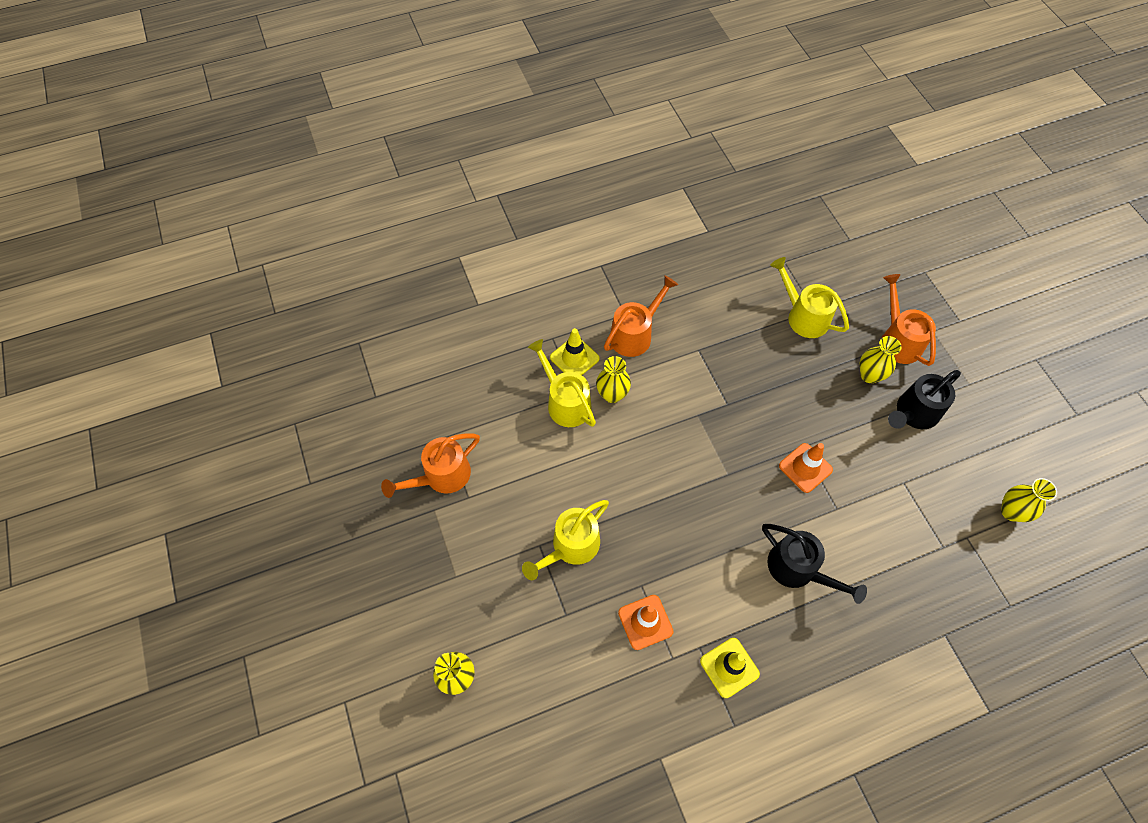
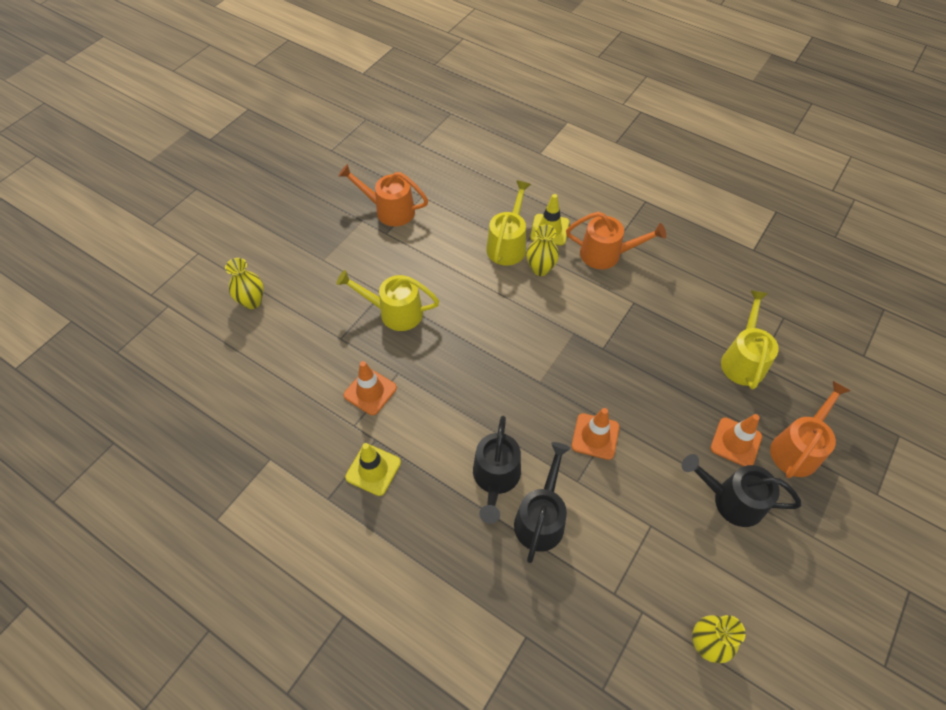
camera: 55 degrees right, 5 degrees down
(853, 557) = (541, 517): none -> black watering can
(869, 375) = (735, 442): yellow vase -> orange traffic cone

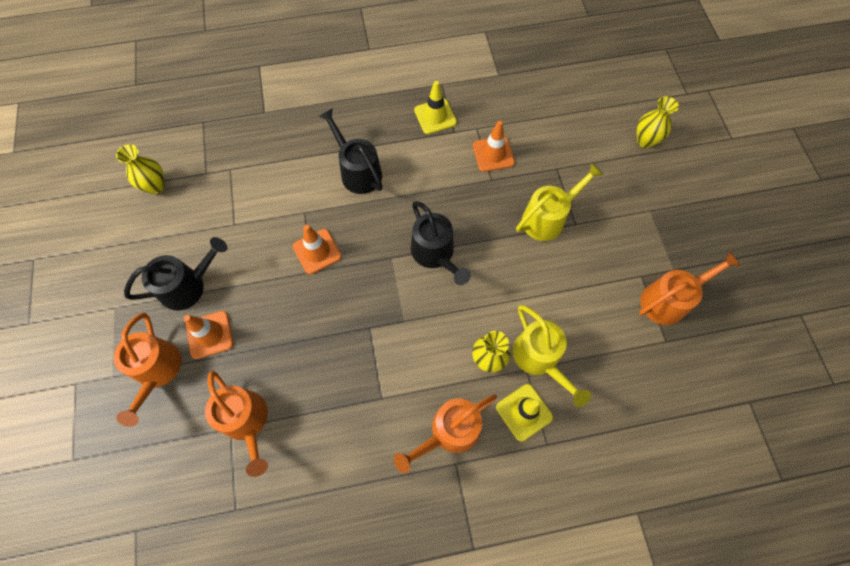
camera: 135 degrees right, 10 degrees up
(541, 517) = (308, 173): black watering can -> black watering can (435, 254)
(743, 359) = (247, 422): yellow watering can -> orange watering can

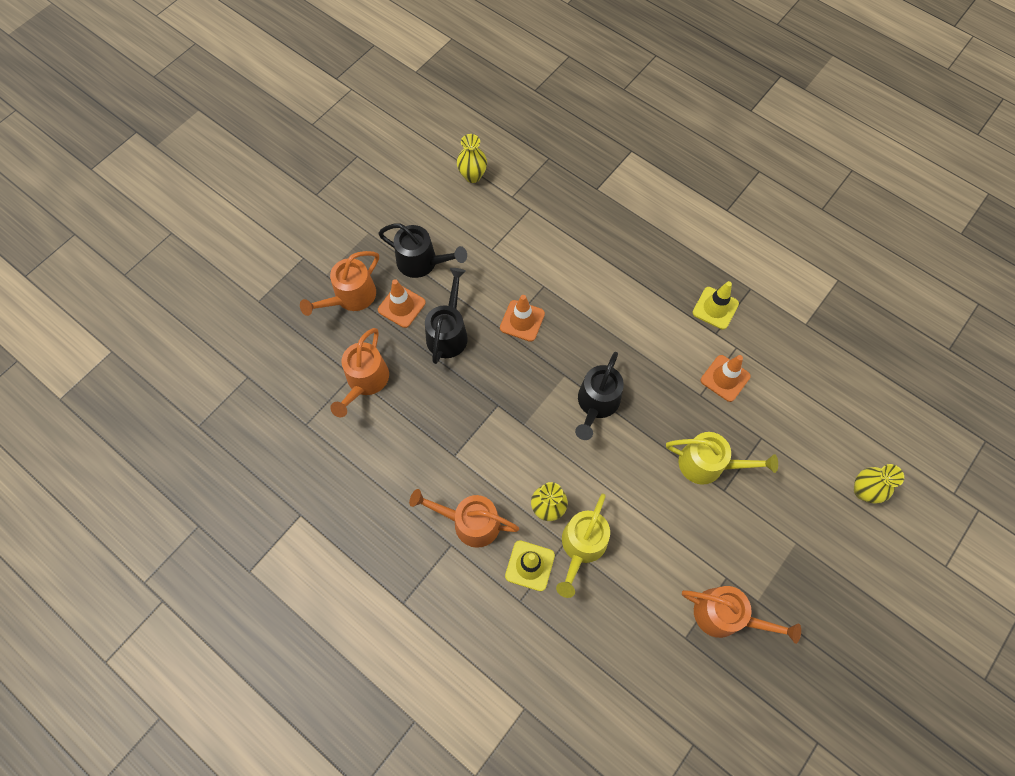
camera: 50 degrees right, 0 degrees up
(357, 171) = (611, 293): black watering can -> black watering can (448, 332)

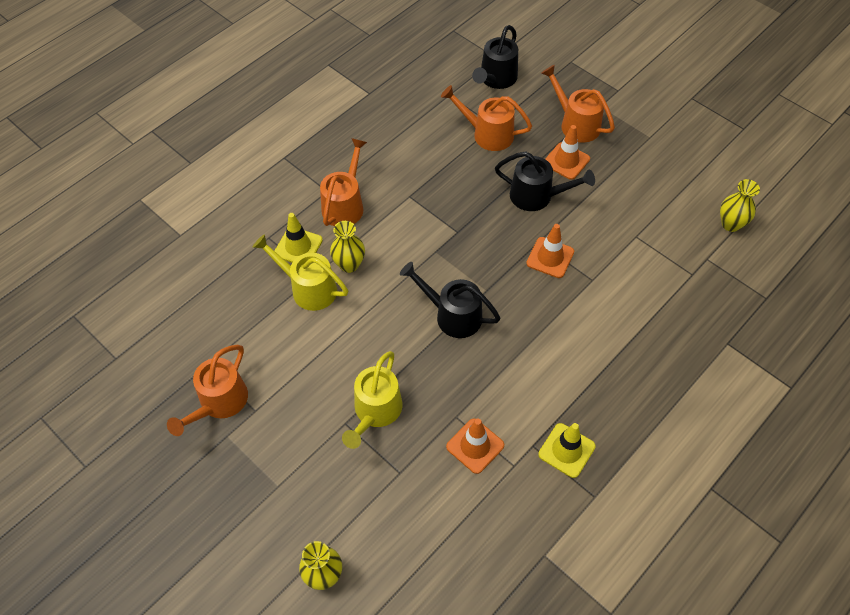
camera: 95 degrees right, 10 degrees down
(422, 262) = (617, 178): black watering can -> black watering can (496, 79)

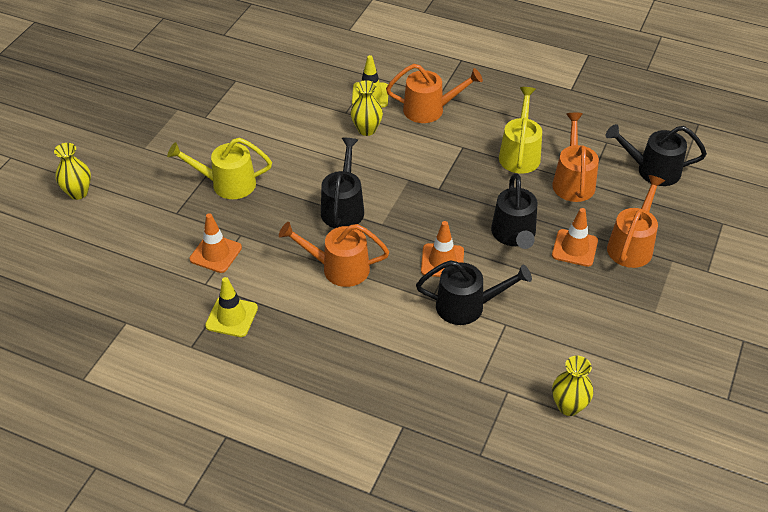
camera: 70 degrees right, 10 degrees down
(219, 403) = (204, 97): orange watering can -> orange watering can (338, 268)
(308, 288) = (330, 112): yellow watering can -> yellow watering can (520, 153)
(608, 256) = (467, 306): none -> black watering can

